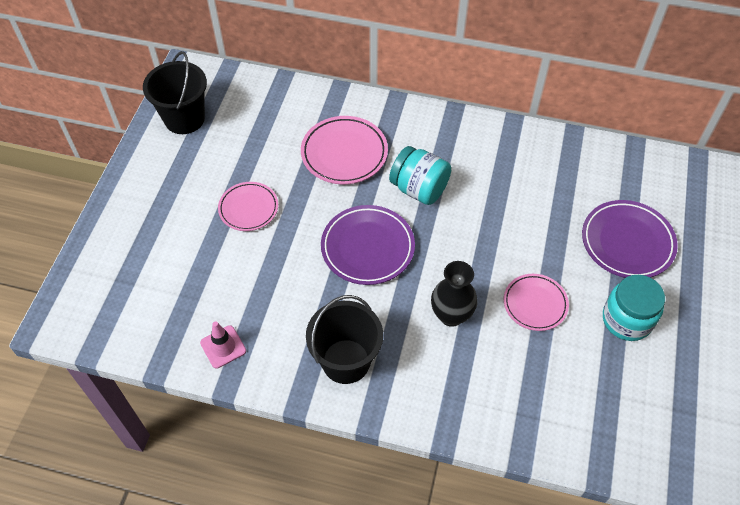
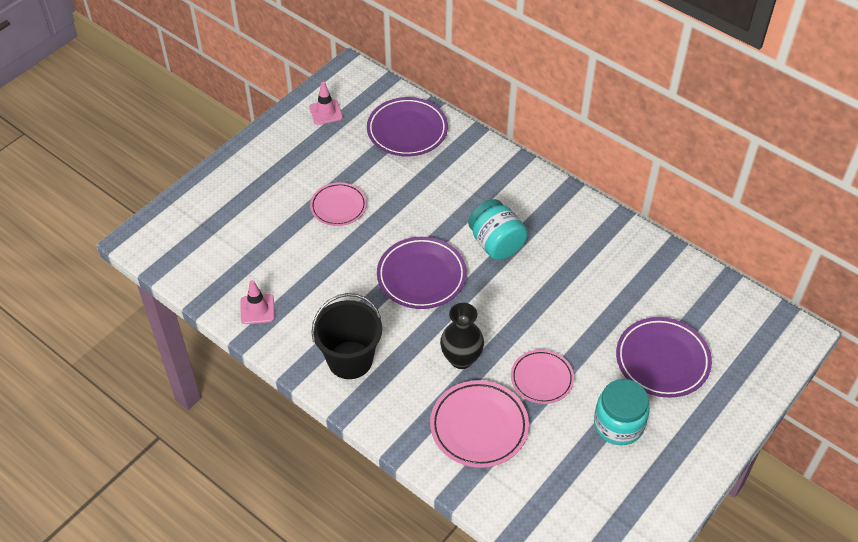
camera: 25 degrees right, 5 degrees down
(184, 119) = (326, 112): black bucket -> pink traffic cone
(274, 109) = (407, 130): none -> purple plate
(344, 153) = (447, 189): pink plate -> pink plate (479, 426)

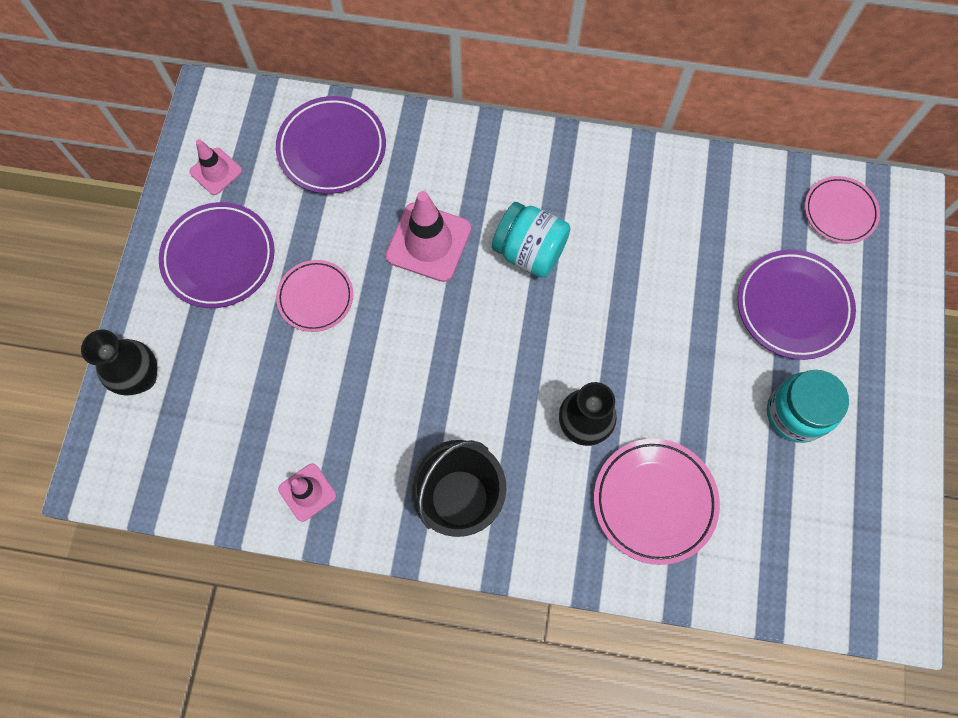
camera: 30 degrees left, 20 degrees up
(203, 201) = (141, 377): none -> black vase
(421, 276) = (472, 341): purple plate -> purple plate (219, 258)
(432, 209) = (428, 242): none -> pink traffic cone
(542, 379) = (684, 401): pink plate -> pink plate (839, 212)

